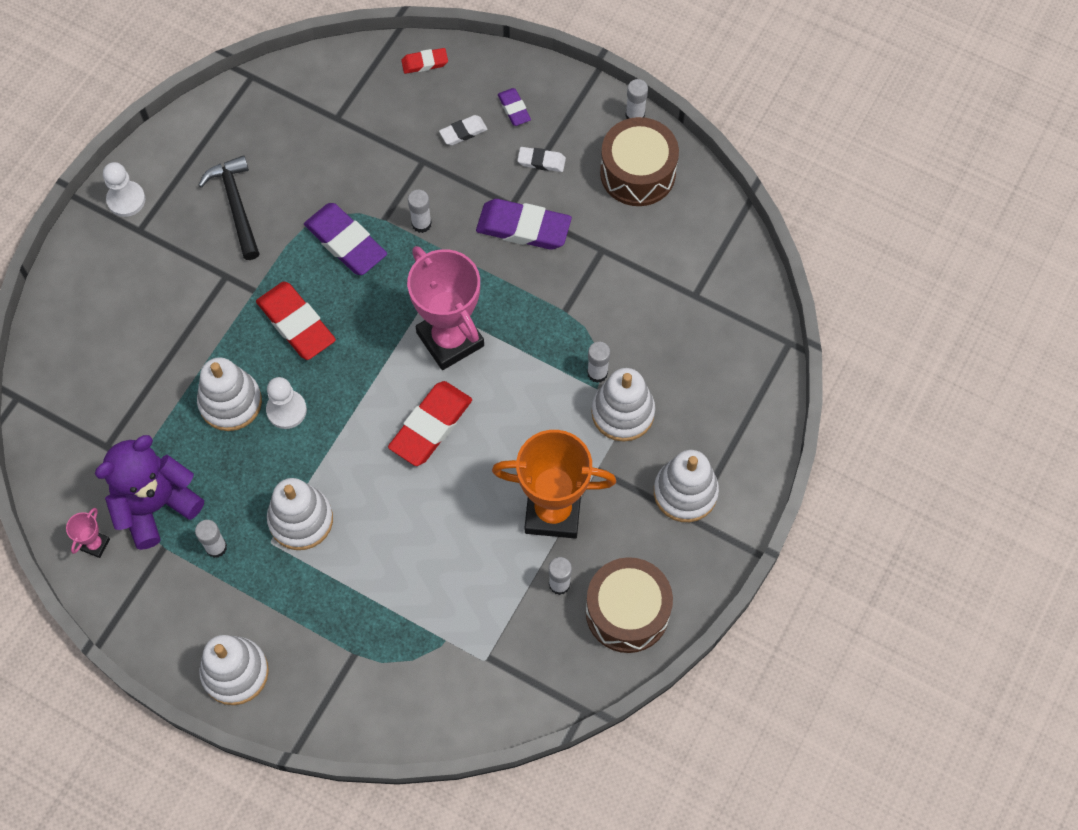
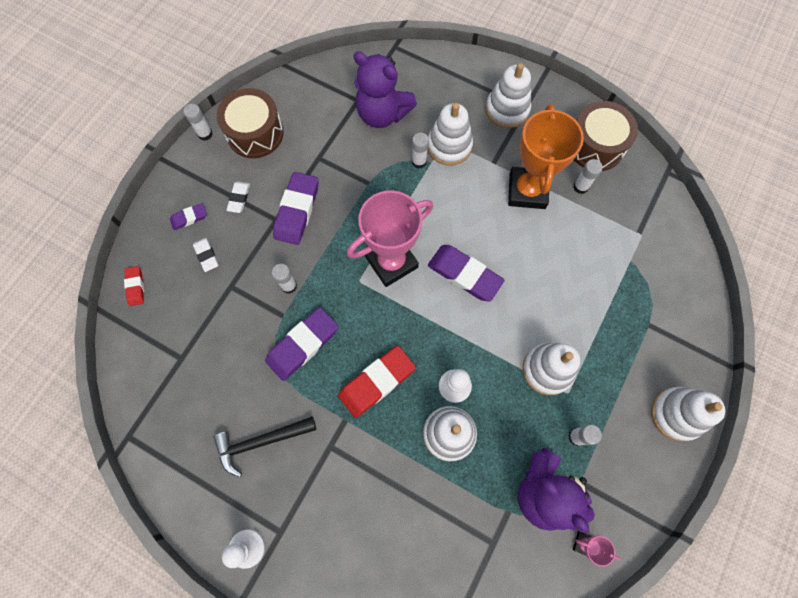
camera: 90 degrees left, 5 degrees up
(431, 426) = (464, 274): red eraser -> purple eraser
(673, 327) = (382, 113): none -> purple teddy bear

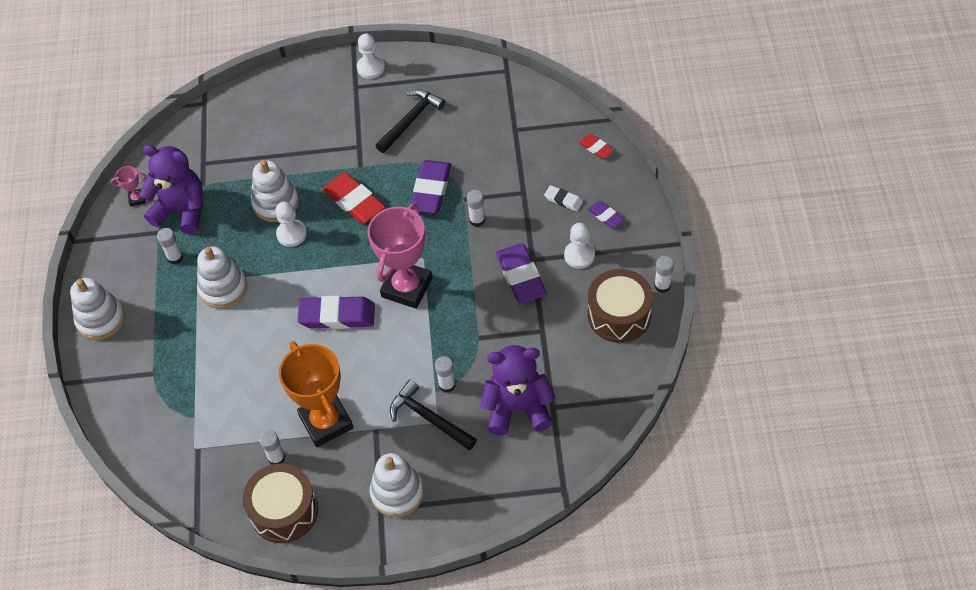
camera: 150 degrees right, 15 degrees down
(189, 218) = (605, 216): purple eraser -> purple eraser turned 75 degrees counterclockwise
(239, 198) = (579, 255): white eraser -> white pawn
(377, 382) = (354, 201): red eraser -> red eraser turned 60 degrees counterclockwise
(449, 146) = (429, 418): white stacking toy -> black hammer

